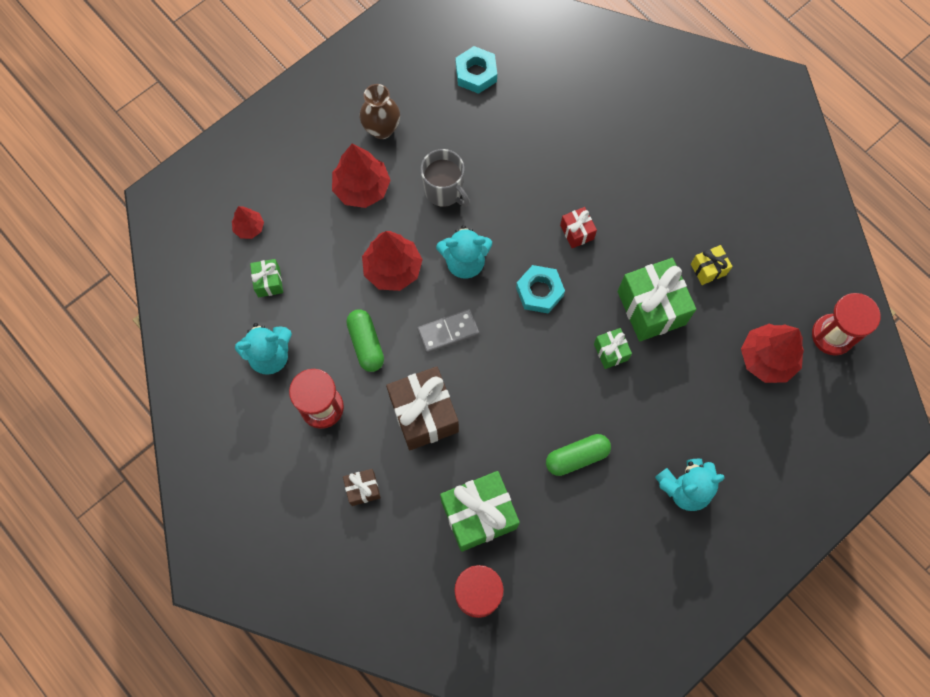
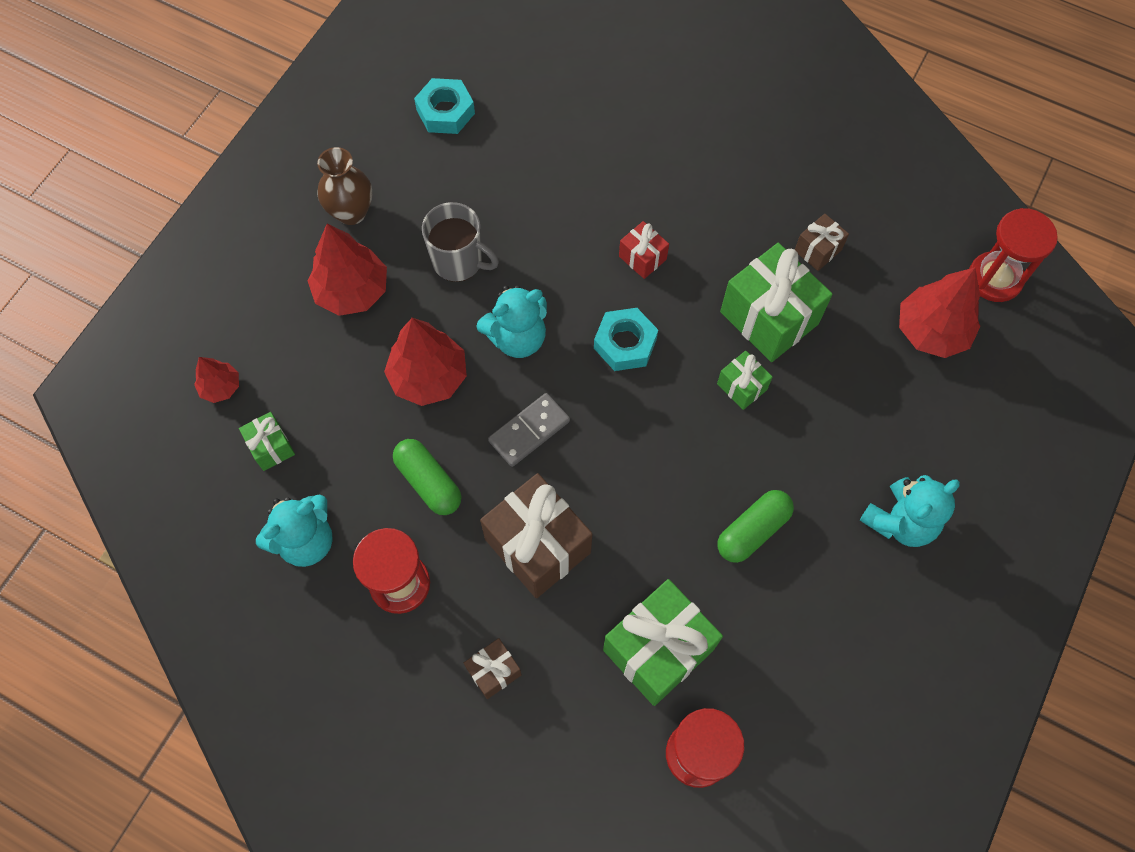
camera: 20 degrees left, 5 degrees down
(708, 269) = (818, 250): yellow gift -> brown gift

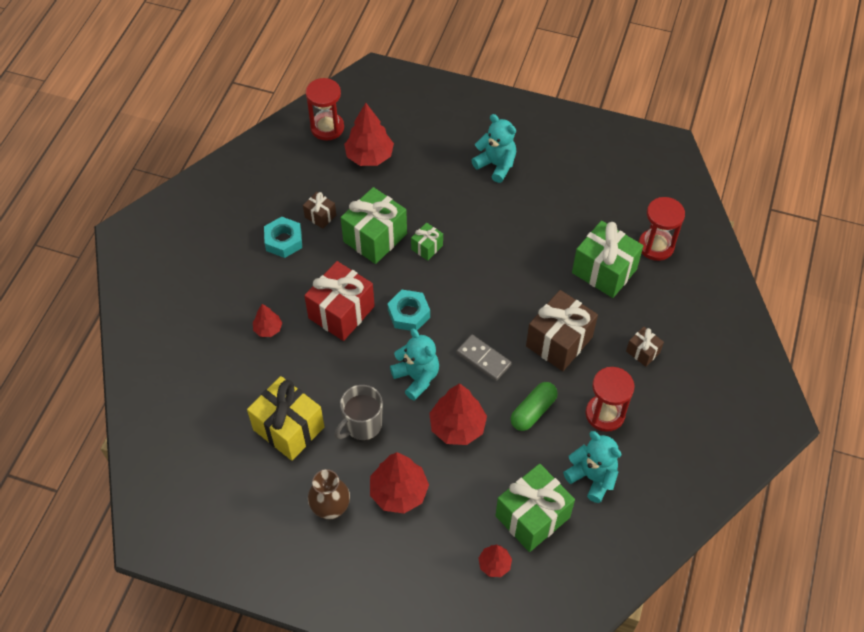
camera: 100 degrees left, 10 degrees down
(271, 447) = (532, 516): green gift -> green gift, size x2.01
(445, 112) = (229, 460): turquoise nut -> turquoise nut (283, 240)
(459, 261) = (362, 425): grey mug -> grey mug turned 150 degrees counterclockwise
(474, 178) = (289, 428): none -> yellow gift
(631, 168) = (268, 329): none -> red tree
(642, 258) = (341, 312): red gift -> red gift, size x2.01
(753, 531) = (520, 233): green capsule -> none

